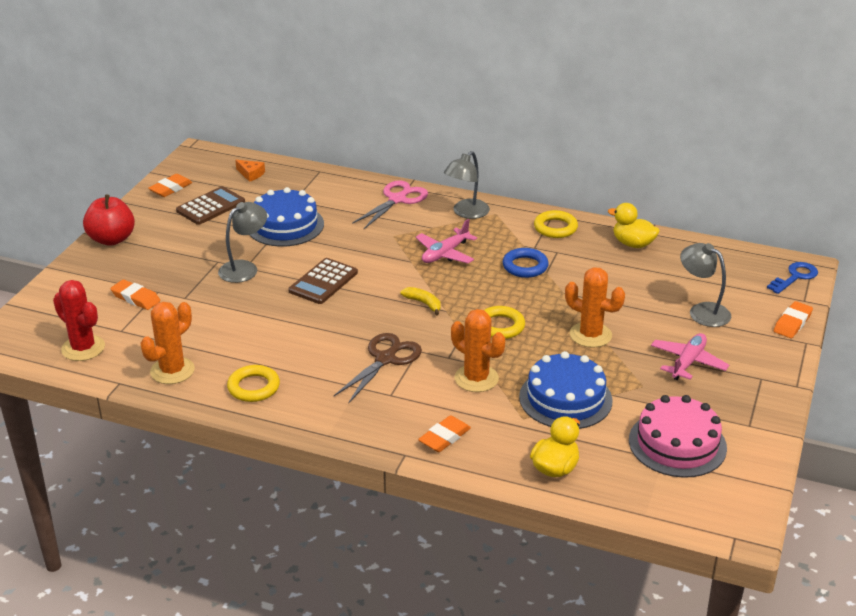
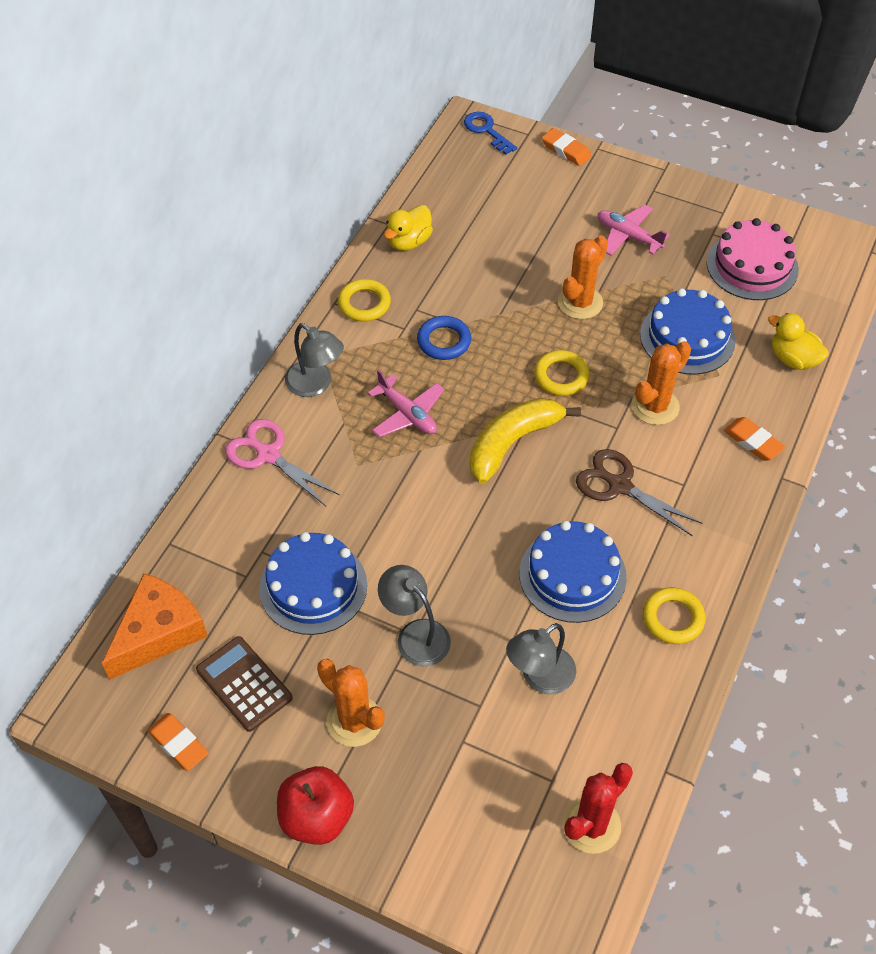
camera: 85 degrees left, 20 degrees up
(136, 298) = (476, 768): orange eraser -> none
(172, 371) = (641, 710): orange cactus -> orange cactus (354, 721)
(251, 174) = (158, 632): orange cheese -> orange cheese, size x2.24
(295, 336) = (572, 575): none -> blue cake
(323, 282) = (457, 544): brown calculator -> none
(423, 303) = (512, 443): yellow banana -> yellow banana, size x2.13
(702, 311) = (542, 210): grey lamp -> grey lamp (539, 677)

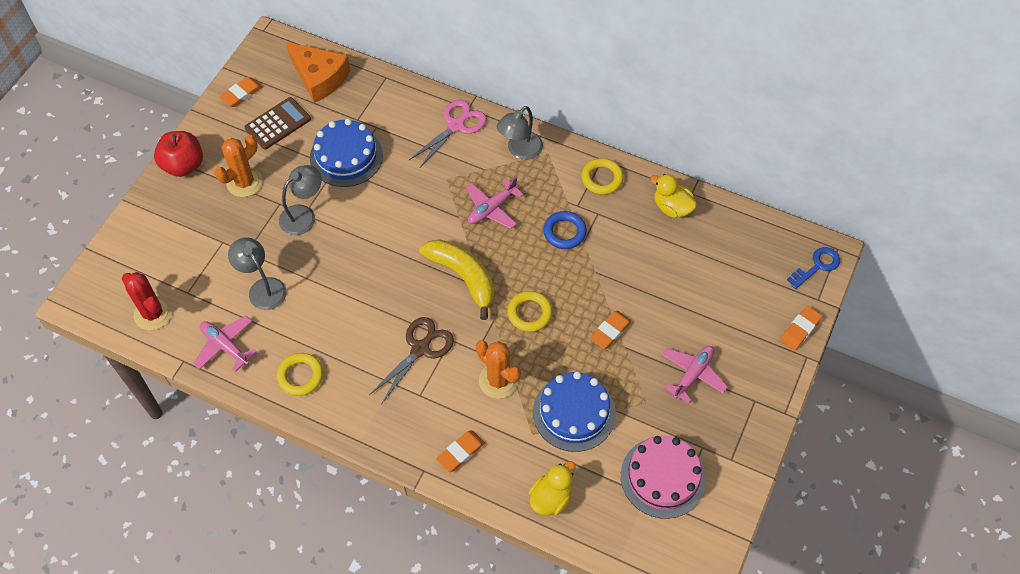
camera: 90 degrees right, 5 degrees up
(572, 575) = (343, 312): blue cake -> none
(580, 302) = (610, 331): orange cactus -> orange eraser
(637, 717) = (225, 346): none -> pink plane

